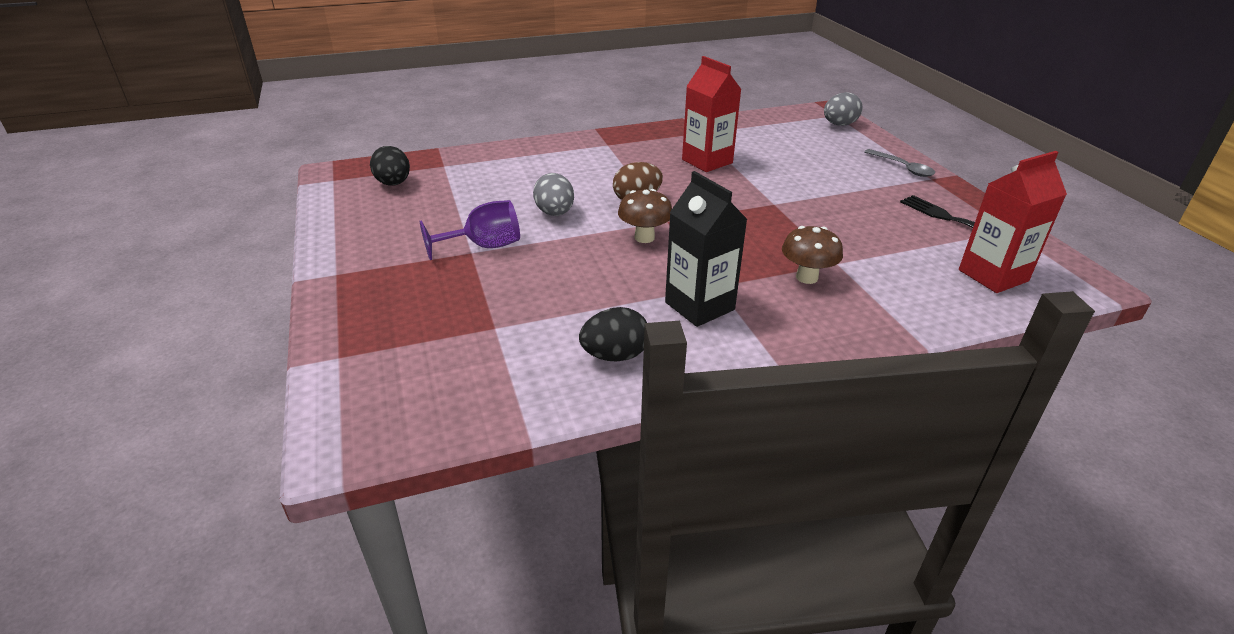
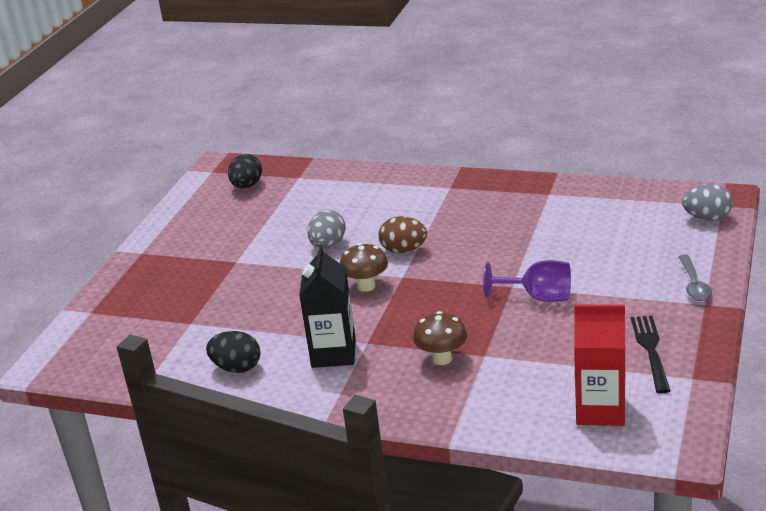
camera: 40 degrees right, 5 degrees down
(484, 246) = (249, 259): purple goblet -> purple goblet (539, 297)
(707, 161) = (513, 227): red carton -> none

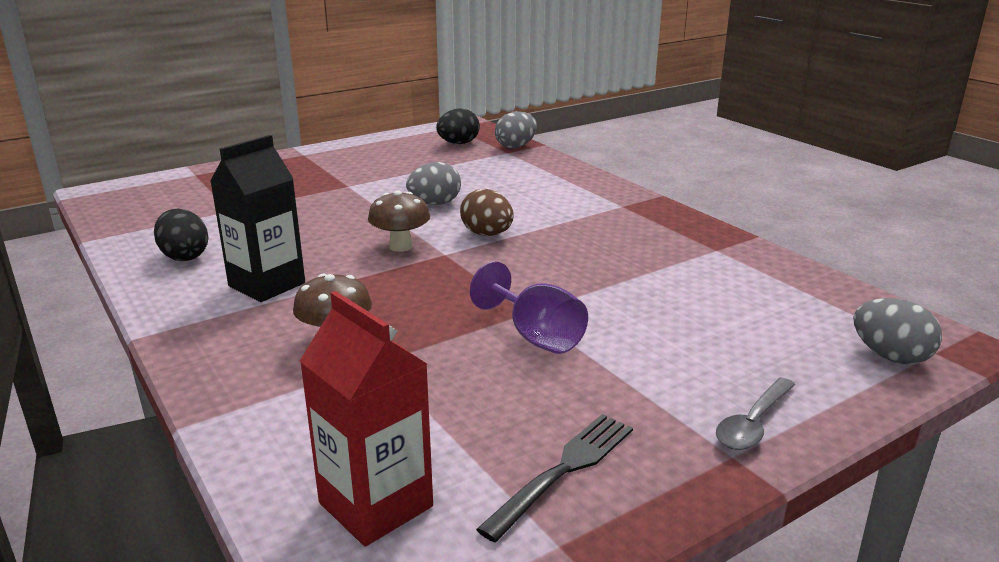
camera: 35 degrees right, 5 degrees down
(296, 169) = (516, 146): none -> grey egg

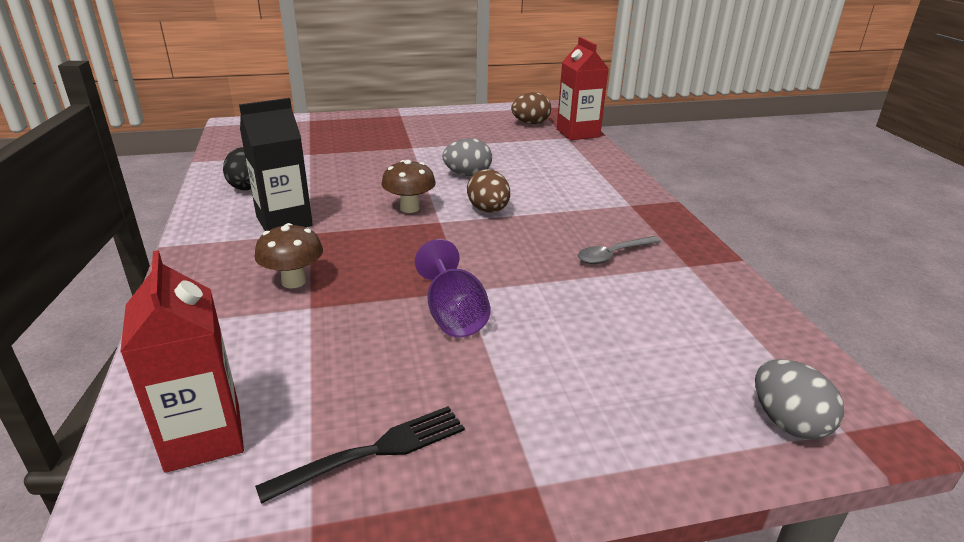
camera: 20 degrees right, 5 degrees up
(458, 143) = (530, 123): black egg -> brown egg
(516, 146) = (578, 133): grey egg -> red carton
(753, 423) = (584, 456): grey spoon -> grey spoon (613, 255)

